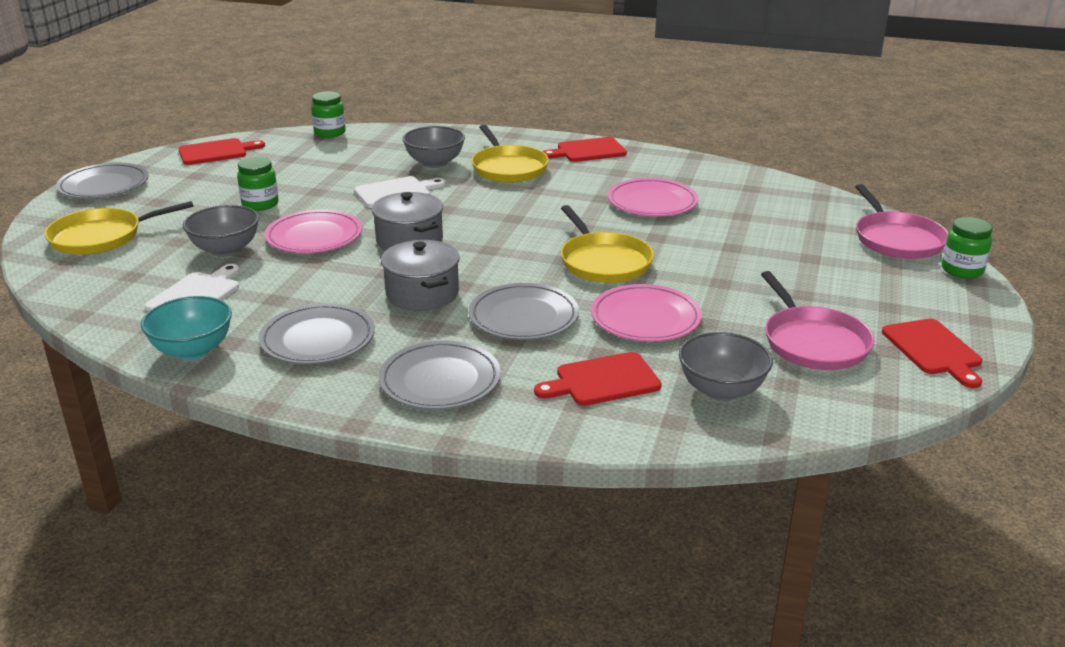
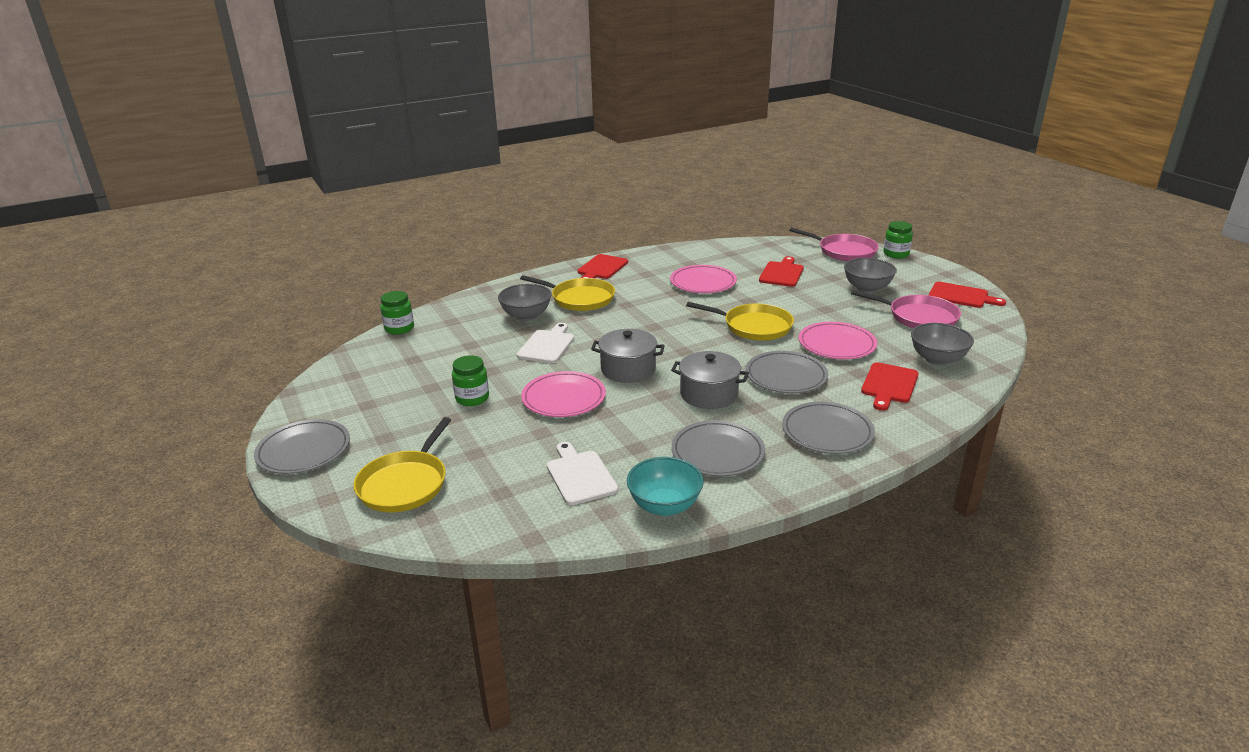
camera: 45 degrees left, 0 degrees up
(216, 152) = (340, 381): red cutting board -> red cutting board (782, 273)
(226, 250) = (525, 438): grey bowl -> grey bowl (867, 288)

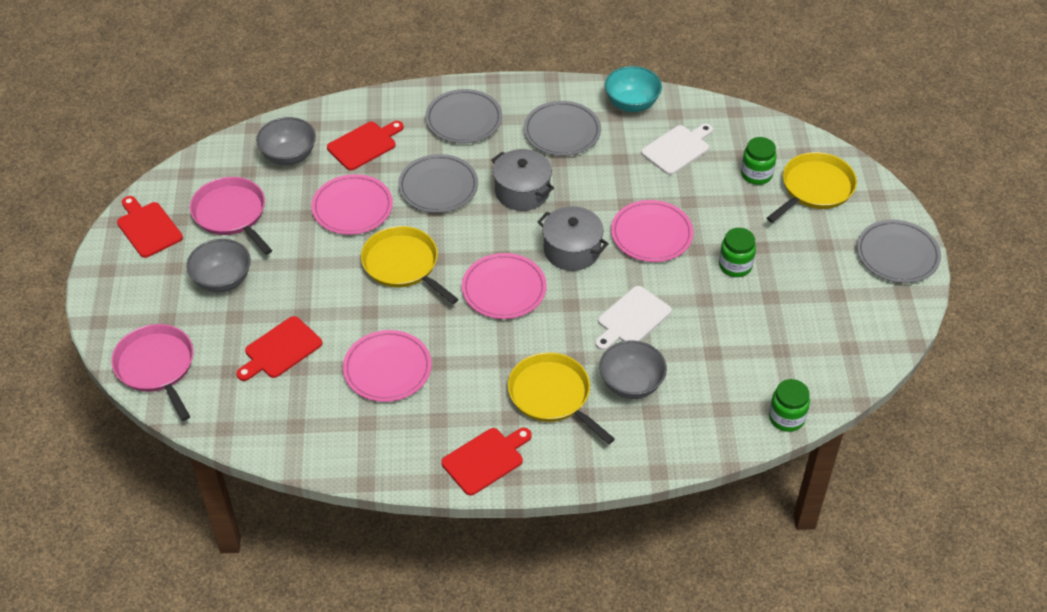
camera: 155 degrees left, 20 degrees up
(580, 475) = (677, 149): white cutting board -> white cutting board turned 135 degrees counterclockwise
(662, 334) = (504, 289): none -> pink plate
(896, 254) = (107, 333): green jar -> green jar (756, 174)

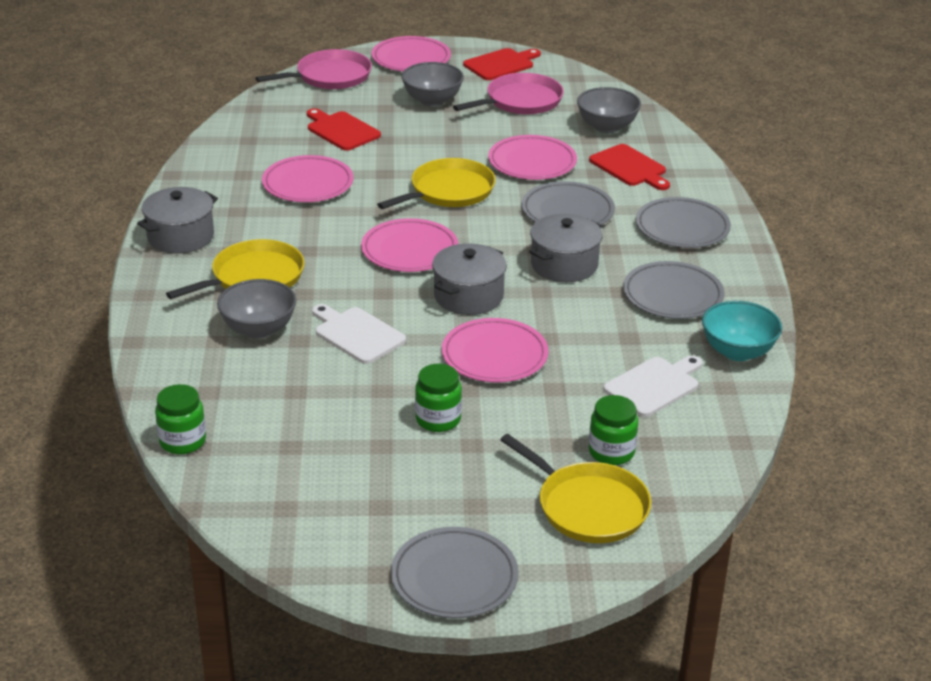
camera: 90 degrees right, 15 degrees down
(123, 300) = (411, 59): none -> pink plate
(486, 459) = (180, 237): red cutting board -> grey pot
(677, 149) = (654, 385): white cutting board -> white cutting board turned 90 degrees counterclockwise

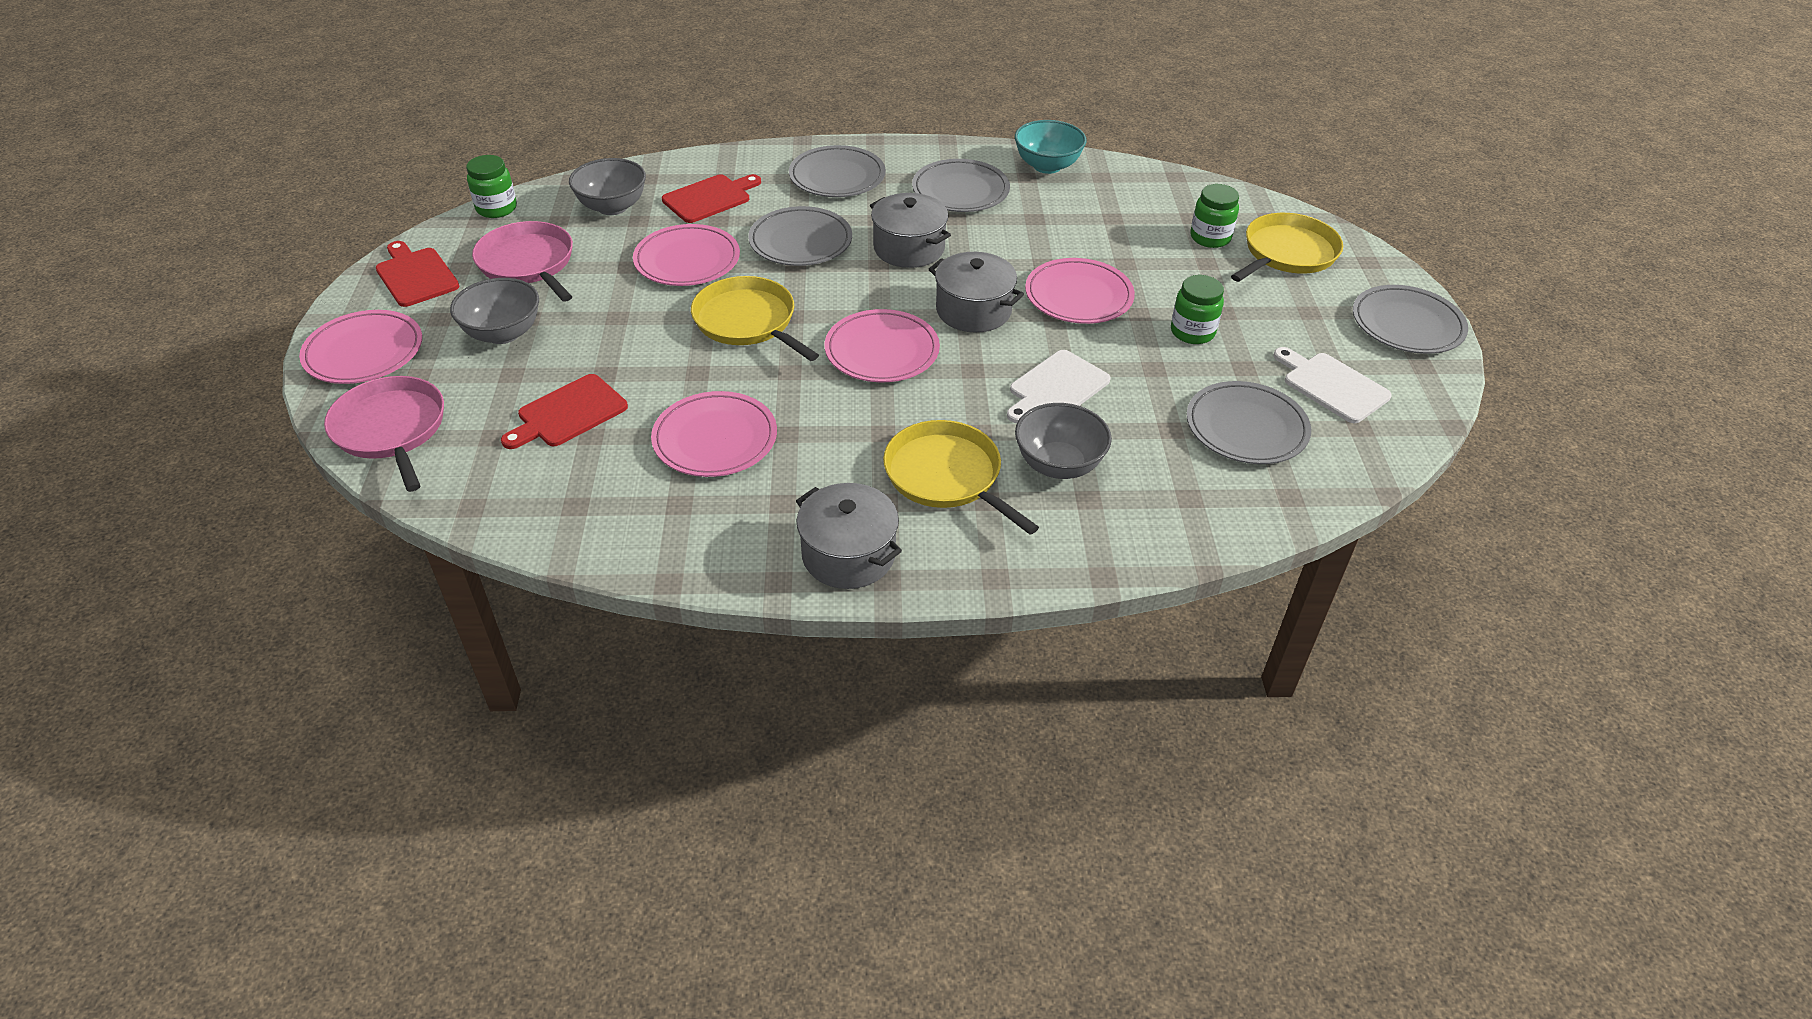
camera: 90 degrees left, 10 degrees up
(182, 441) = (1284, 511): green jar -> green jar (496, 208)
(293, 435) = (1246, 428): none -> grey plate
(654, 385) = (1107, 210): white cutting board -> white cutting board (1332, 385)

